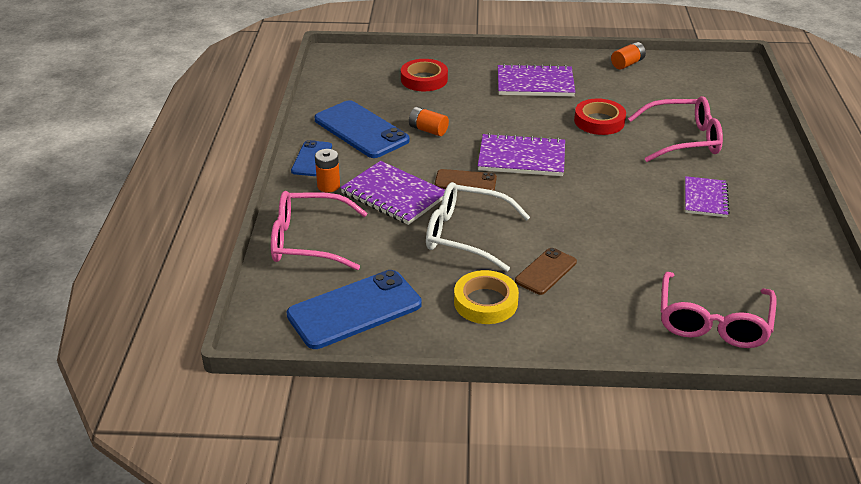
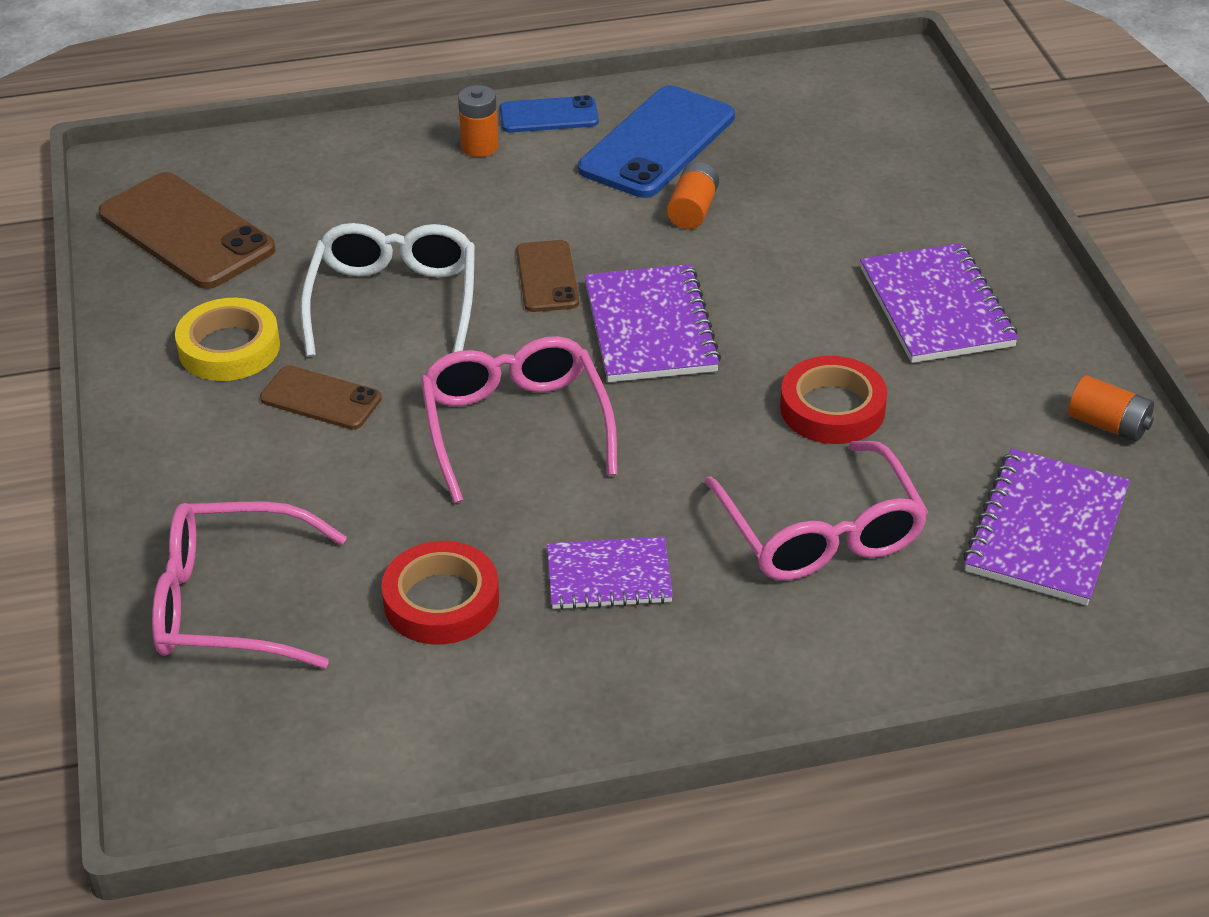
camera: 75 degrees right, 5 degrees up
(308, 241) = (332, 160): pink glasses -> pink glasses (515, 426)
(354, 310) = (186, 232): blue phone -> brown phone
(394, 195) = (478, 212): purple notebook -> purple notebook (1046, 530)
(424, 79) = (868, 175): red tape -> red tape (441, 601)

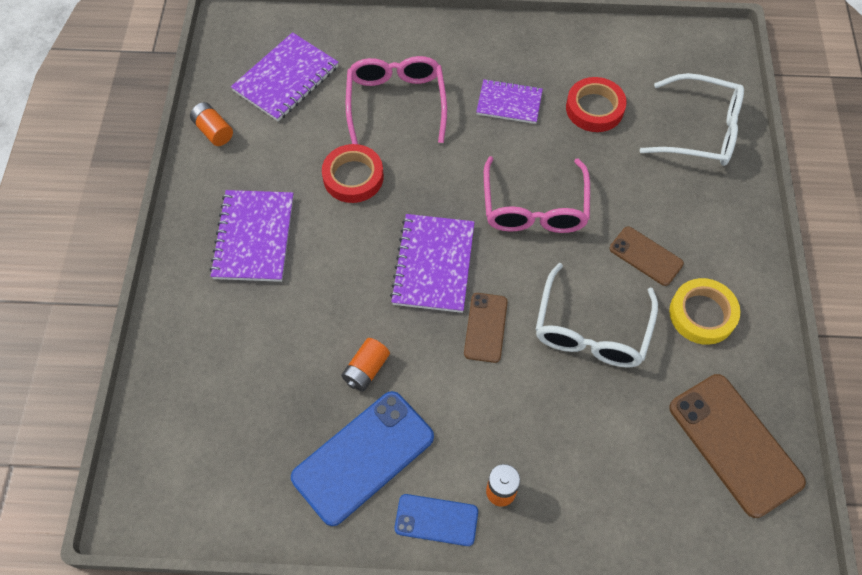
camera: 165 degrees left, 20 degrees up
(230, 603) = (701, 131): pink glasses -> white glasses

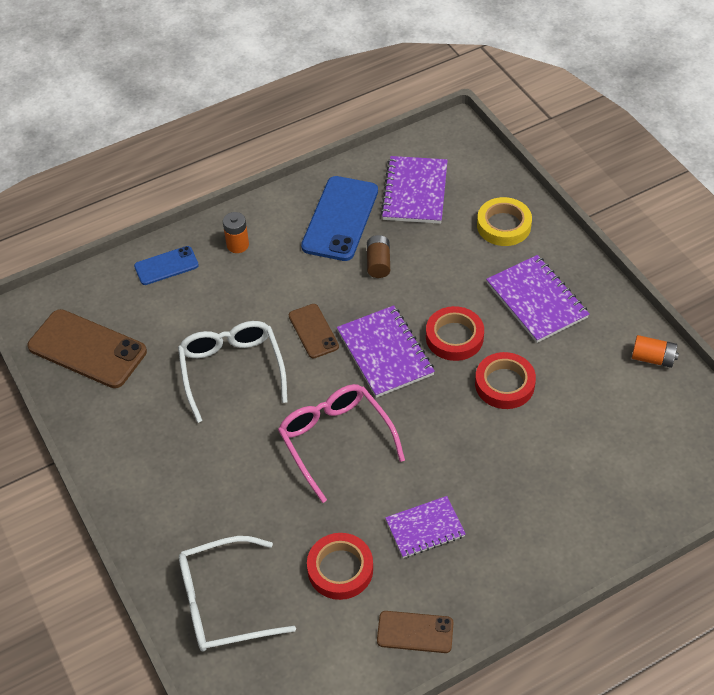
camera: 150 degrees right, 10 degrees down
(286, 79) = (643, 437): purple notebook -> purple notebook (415, 192)
(358, 244) = (454, 337): none -> red tape
(366, 370) = (378, 263): orange battery -> brown battery
(396, 103) = (527, 469): pink glasses -> none
(436, 520) = (269, 212): blue phone -> blue phone (166, 266)
(646, 256) = (217, 449): brown phone -> brown phone (415, 632)
(702, 314) = (148, 427): yellow tape -> yellow tape (503, 225)

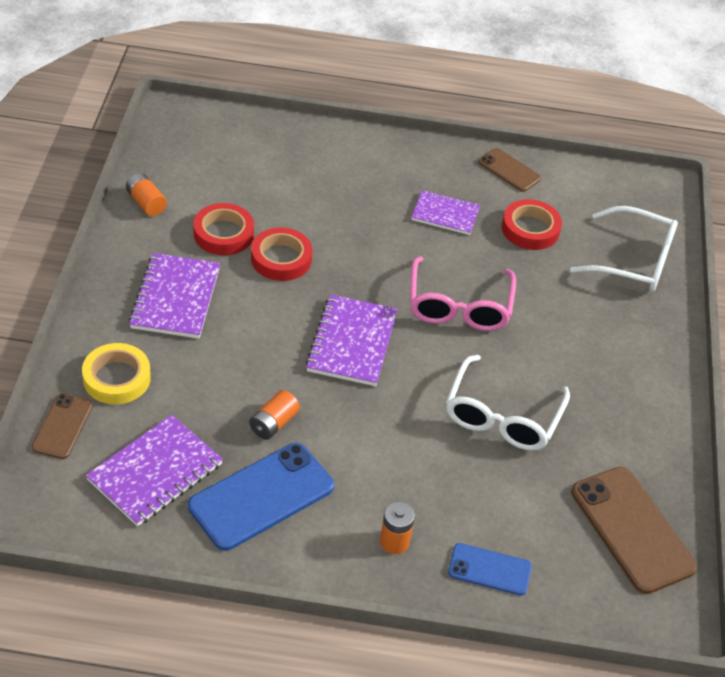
camera: 150 degrees left, 5 degrees down
(313, 331) = (397, 402): brown phone -> brown phone (62, 426)
(378, 263) = (273, 423): brown battery -> orange battery
(454, 337) = (279, 316): red tape -> red tape (223, 234)

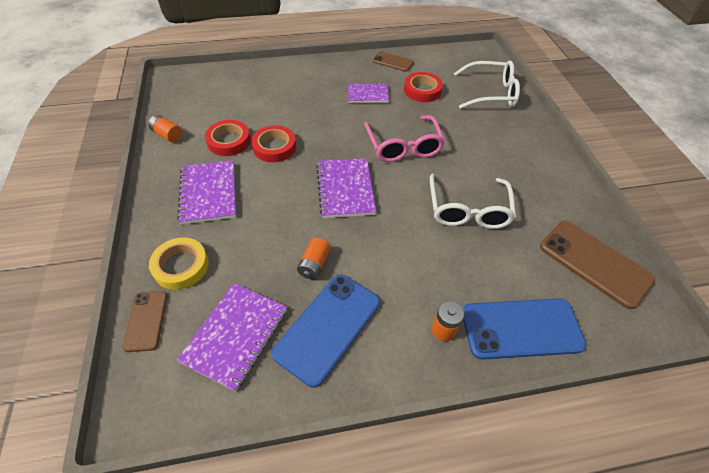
camera: 15 degrees left, 5 degrees up
(489, 570) = (521, 328): blue phone -> blue phone, size x1.79

